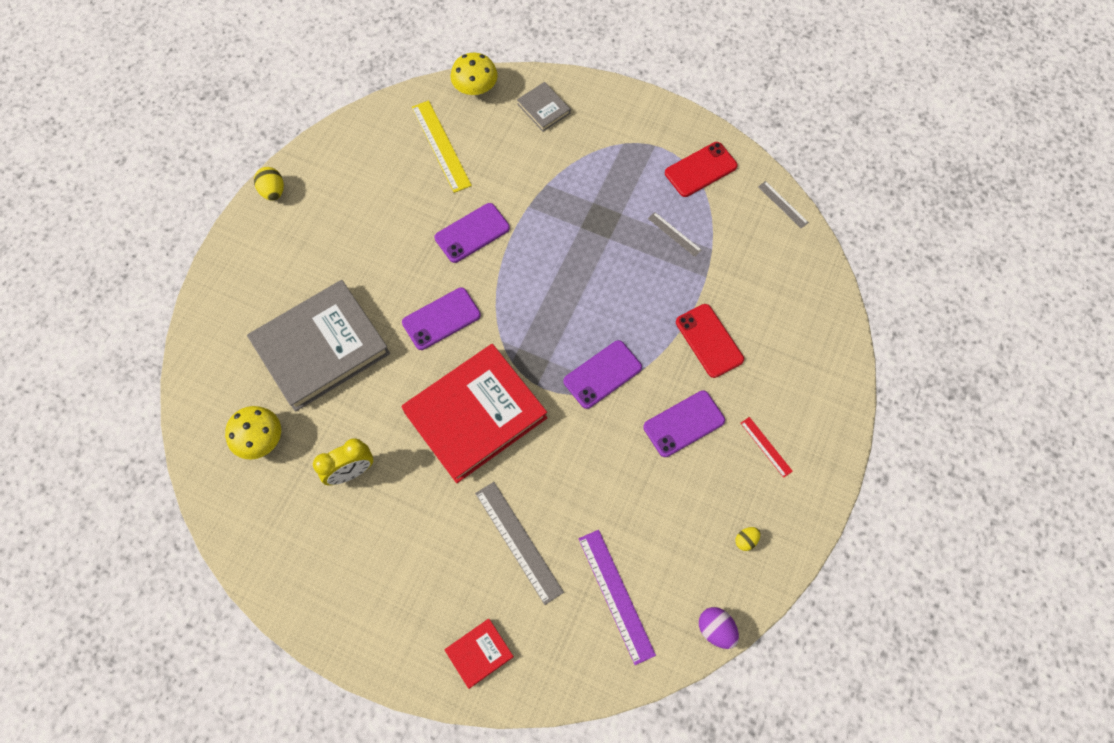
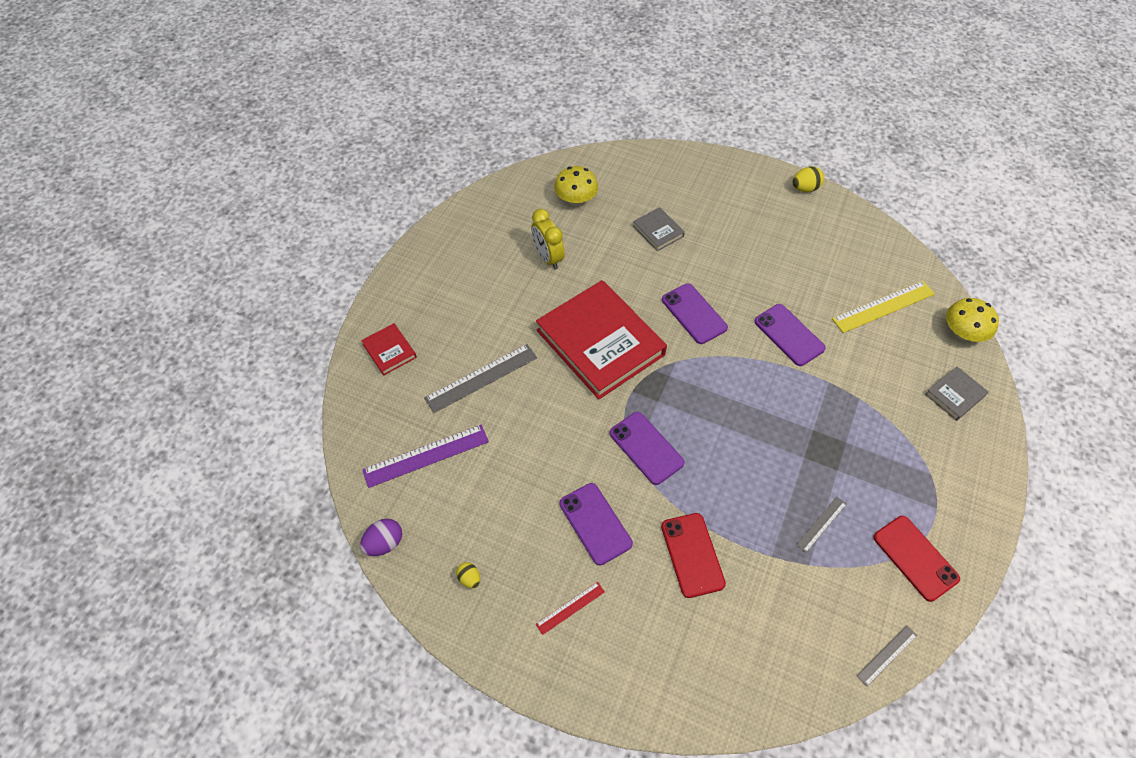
camera: 90 degrees right, 10 degrees down
(321, 348) = (658, 231): grey book -> grey book, size x0.44
(709, 340) = (692, 555): red phone -> red phone turned 75 degrees counterclockwise

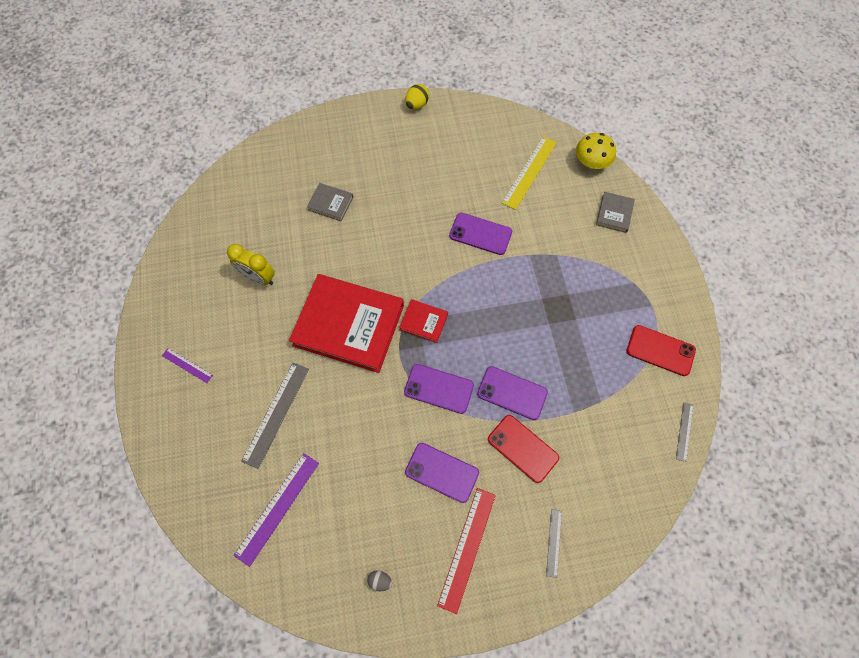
camera: 35 degrees left, 10 degrees up
(384, 543) = (295, 601): purple egg -> none
(389, 351) = (182, 440): red book -> red book (423, 322)
(436, 294) = (187, 365): none -> purple ruler
(469, 578) = (380, 580): yellow egg -> grey egg
(570, 608) = (467, 548): red ruler -> red ruler, size x1.85
(576, 200) = (246, 213): yellow mushroom -> none
(694, 314) = (403, 258): purple phone -> purple phone (512, 393)
(821, 524) = (590, 366): grey ruler -> grey ruler (554, 542)

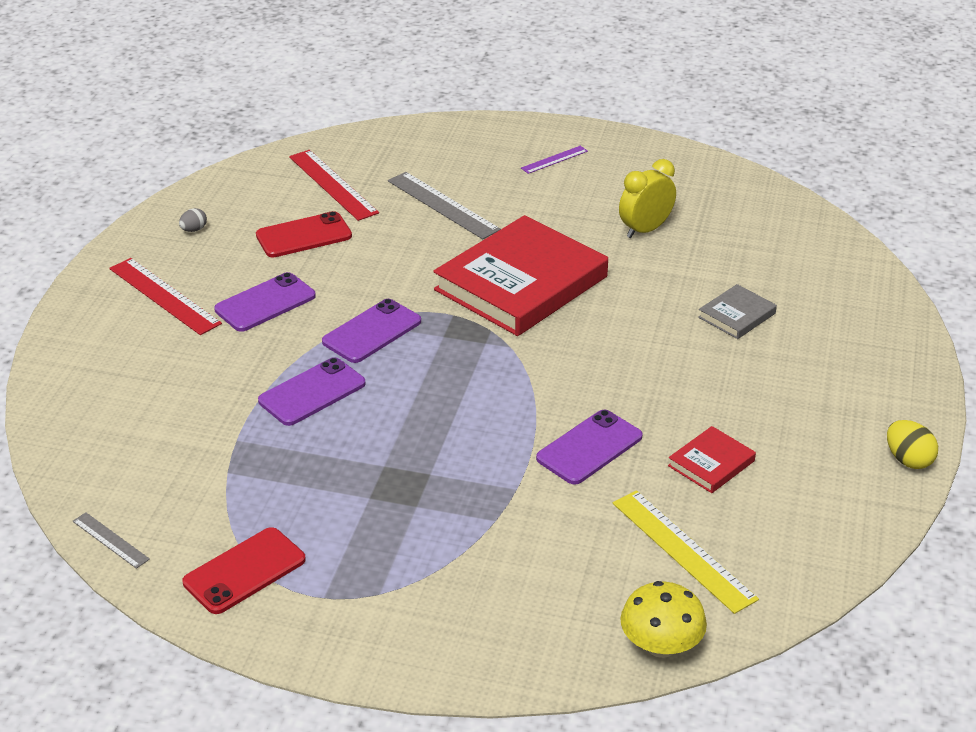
camera: 115 degrees right, 30 degrees down
(277, 508) = (333, 184): purple ruler -> red ruler
(423, 322) = (478, 347): red book -> red book (711, 463)
(523, 448) = (233, 376): red phone -> red phone (304, 236)
(554, 542) = (103, 362): grey ruler -> none
(614, 213) = (529, 628): grey book -> none

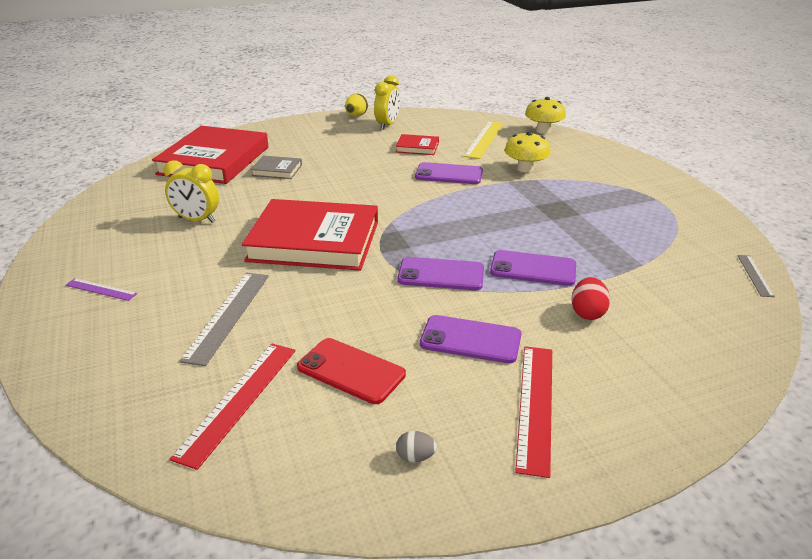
camera: 125 degrees left, 5 degrees down
(213, 383) = (587, 313): none -> red egg
(244, 571) = (686, 225): red phone -> none
(537, 529) = (525, 169): none -> yellow mushroom
(813, 279) = (214, 160): none -> red book
(835, 475) = (387, 125): none -> yellow clock

